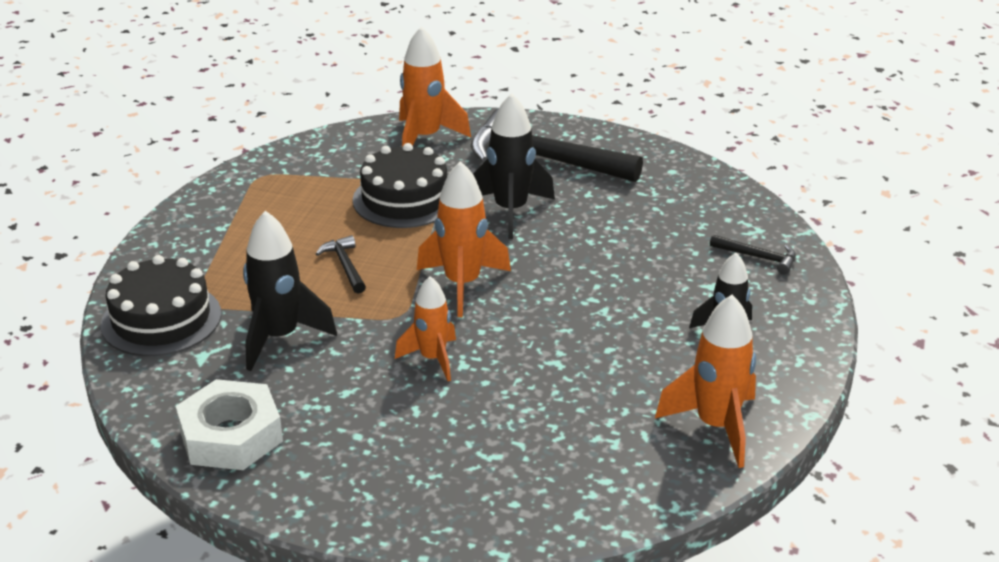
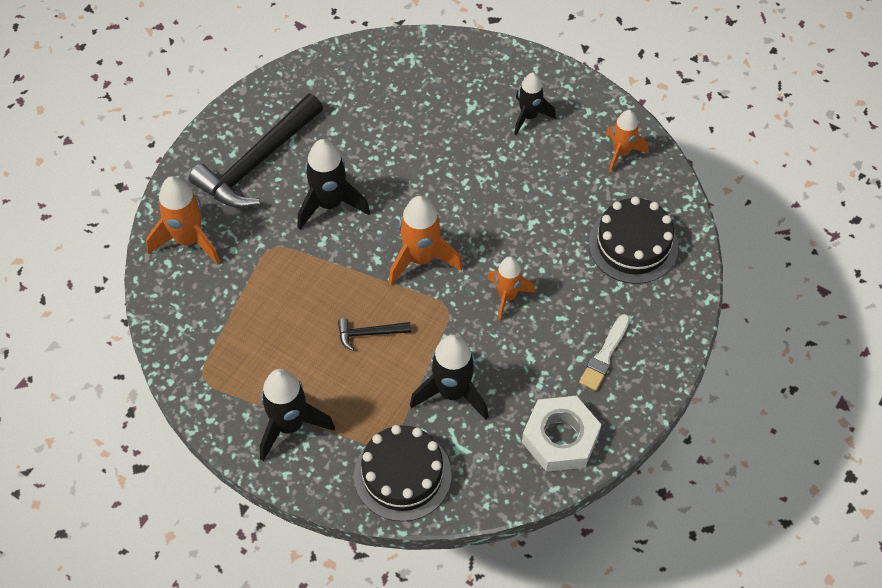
camera: 75 degrees left, 25 degrees up
(214, 235) = (289, 425): none -> black rocket
(368, 458) = (605, 355): none -> white brush
(405, 199) = (284, 274): black cake -> black cake (633, 245)
(716, 426) = (621, 153): orange rocket -> orange rocket, size x0.66
(758, 257) = (445, 68): black hammer -> none

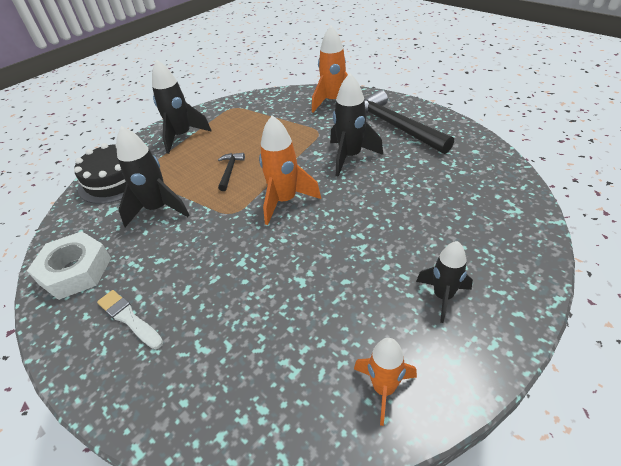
camera: 105 degrees right, 15 degrees down
(507, 296) = (226, 251): orange rocket -> none
(633, 245) = (245, 373): black cake -> none

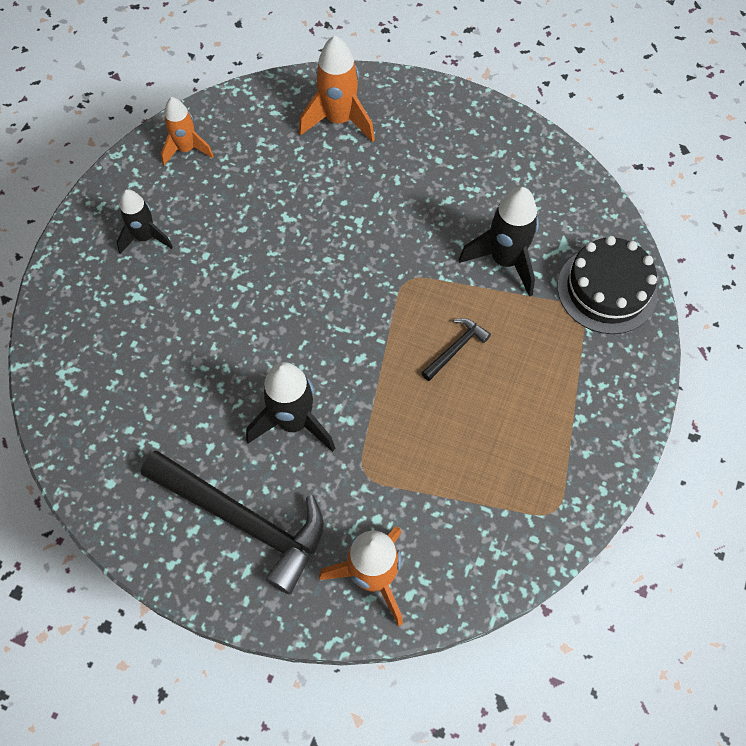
camera: 155 degrees right, 20 degrees up
(75, 271) = (527, 165): white nut -> none
(129, 318) = (430, 140): white brush -> none
(182, 136) = (585, 405): black rocket -> none
(230, 171) = (456, 348): black hammer -> black hammer turned 120 degrees counterclockwise
(285, 201) = (351, 314): orange rocket -> orange rocket (339, 120)

